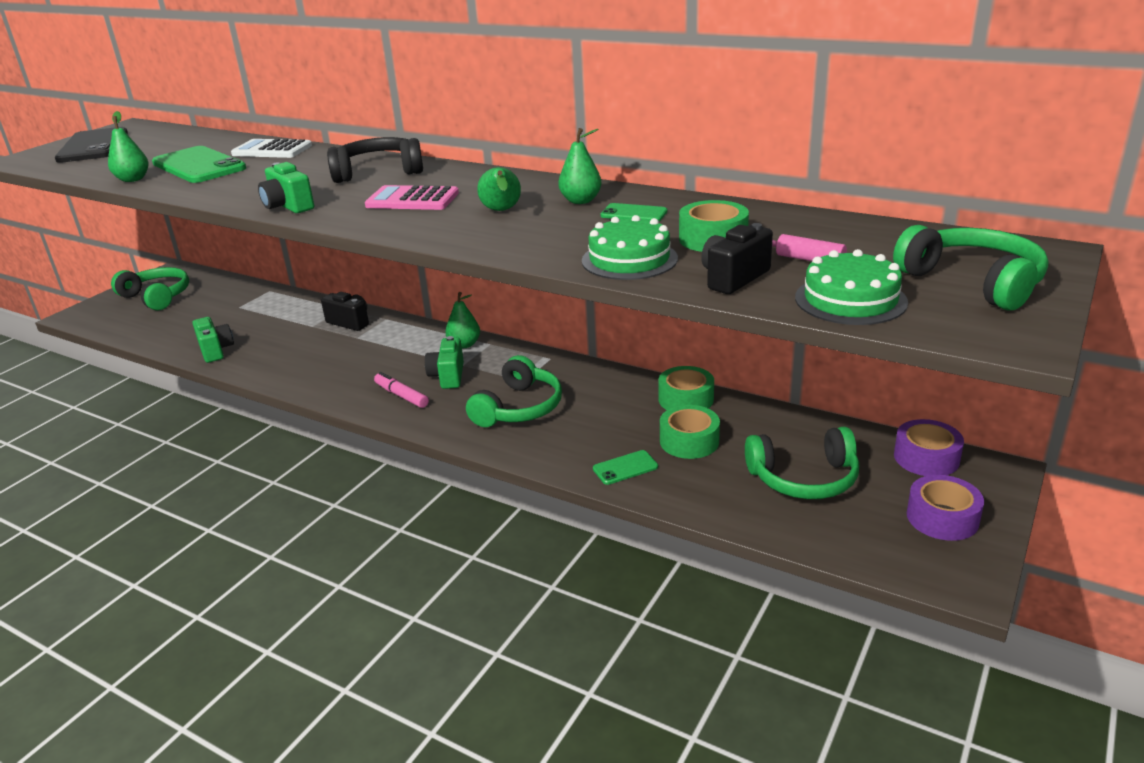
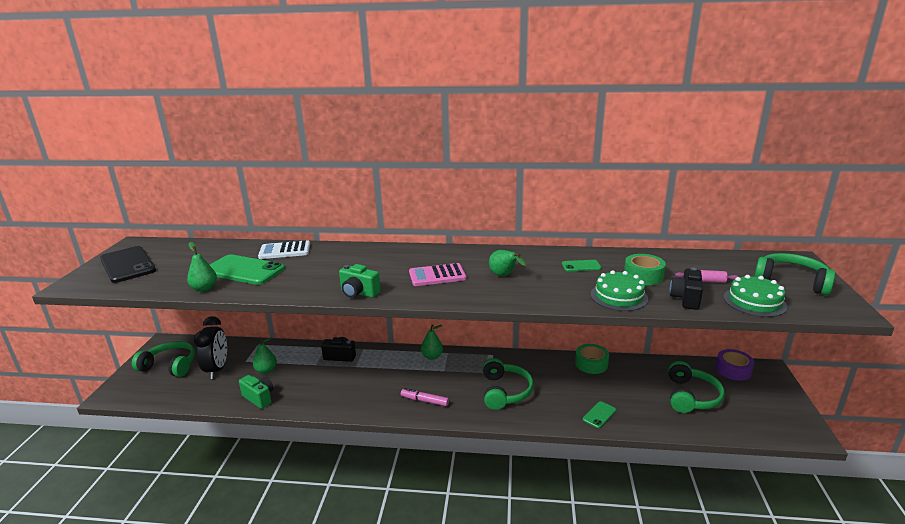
camera: 25 degrees left, 5 degrees down
(201, 310) = (217, 369): none -> black clock
(378, 172) = (386, 258): black headphones -> none
(448, 376) = (442, 380): green camera -> none
(580, 201) = (540, 262): green pear -> green pear (266, 370)
(689, 441) = (616, 389): green tape -> none
(804, 478) = (691, 396): green headphones -> green headphones turned 45 degrees counterclockwise
(942, 518) = (769, 401): purple tape -> none

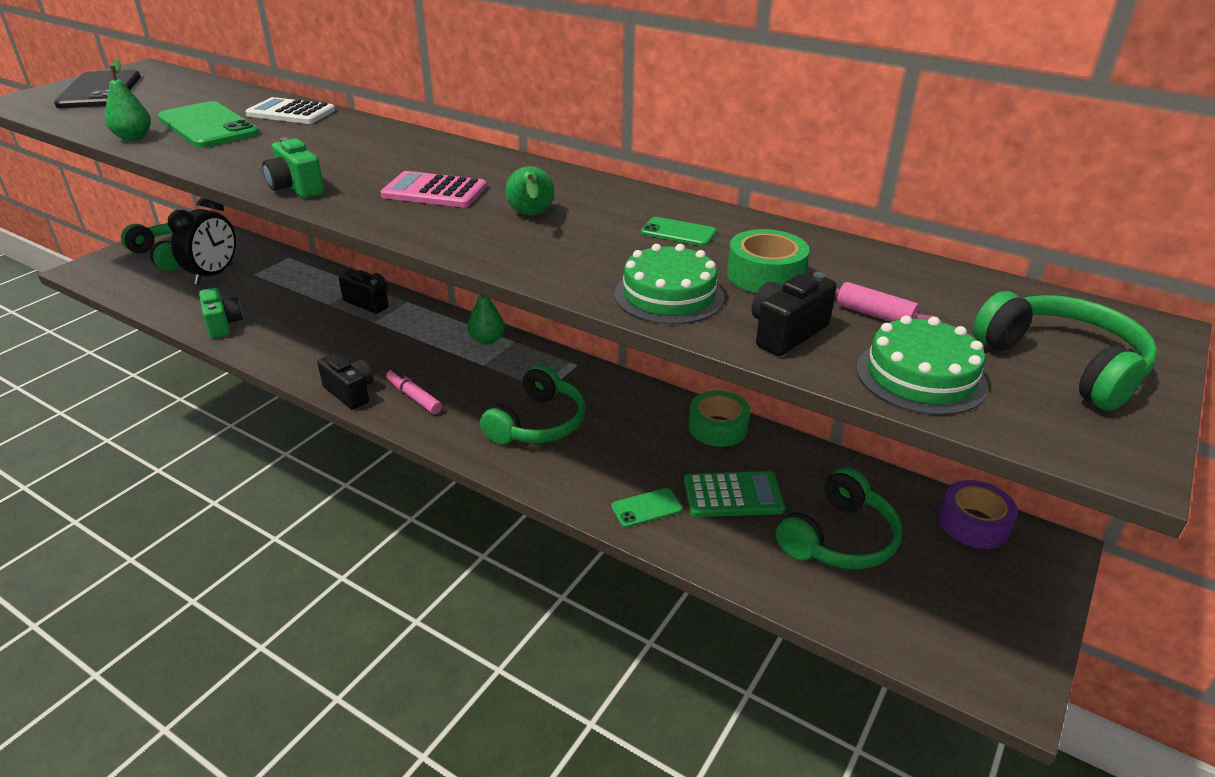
camera: 25 degrees right, 10 degrees up
(266, 370) = (265, 293): green pear -> none
(385, 411) = (350, 393): none -> black camera
(630, 394) = (733, 495): none -> green calculator

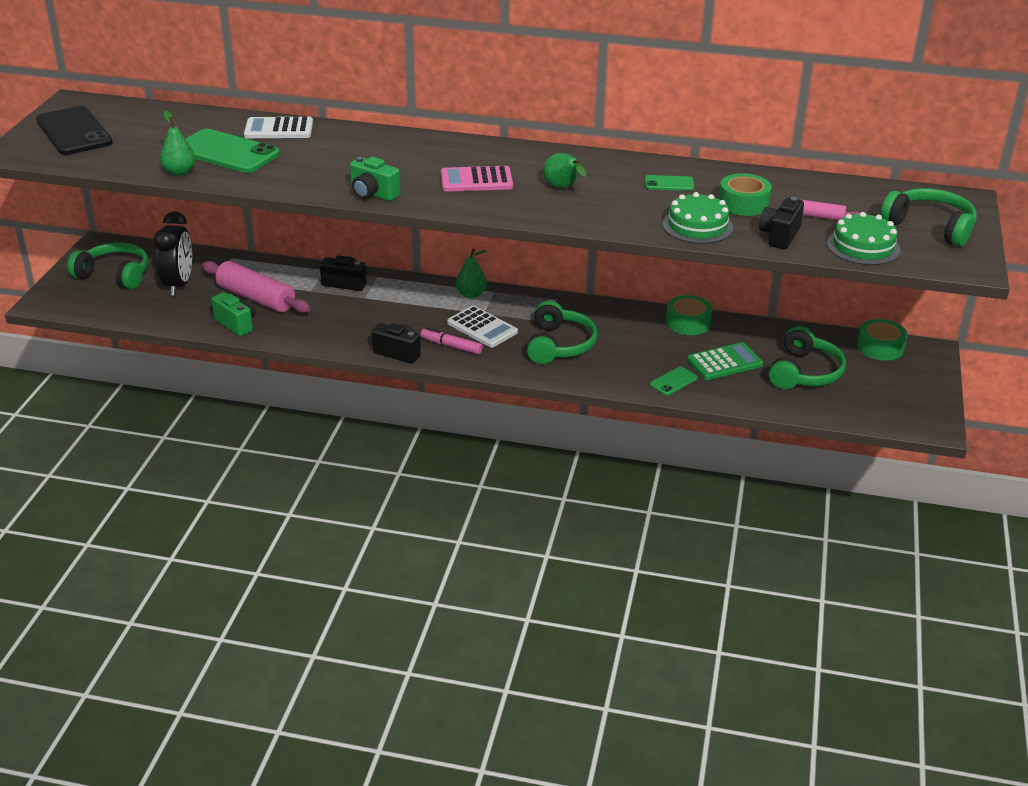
camera: 20 degrees left, 0 degrees up
(269, 301) = (256, 298): none -> pink rolling pin
(466, 382) = (482, 327): none -> white calculator
(973, 523) = (880, 347): purple tape -> green tape

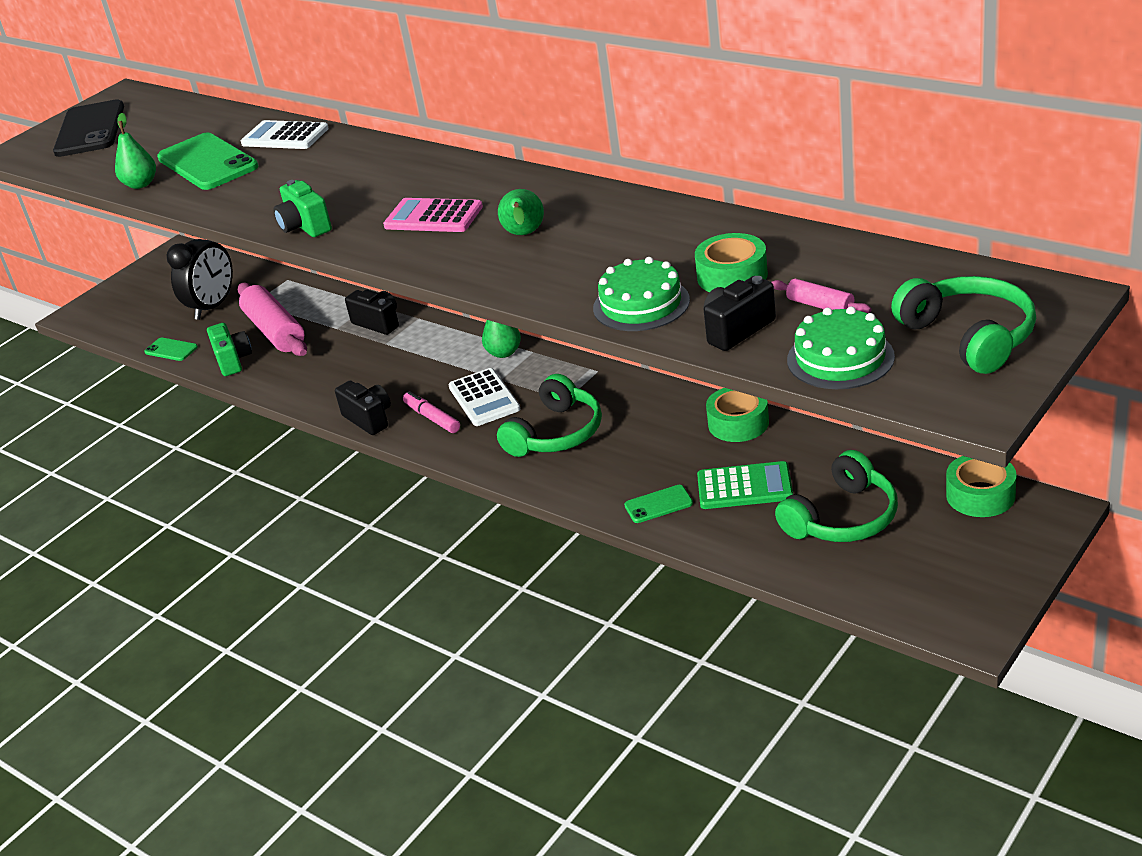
camera: 30 degrees right, 0 degrees up
(114, 275) = (162, 289): green headphones -> none
(669, 184) = (660, 239): green phone -> green phone (171, 350)

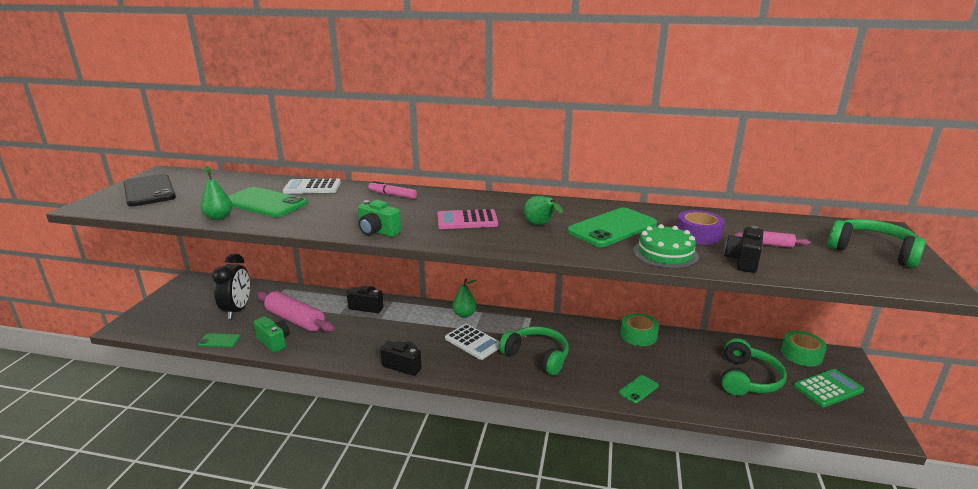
camera: 30 degrees left, 10 degrees down
(432, 418) = (448, 359): pink marker -> pink marker (392, 195)
(556, 433) = (537, 356): green headphones -> green headphones turned 60 degrees counterclockwise
(620, 250) = (612, 228): none -> green phone
(732, 276) = (698, 235): green tape -> purple tape
(744, 487) = (677, 370): green calculator -> green calculator (828, 388)
(840, 358) = (824, 269): green cake -> none

